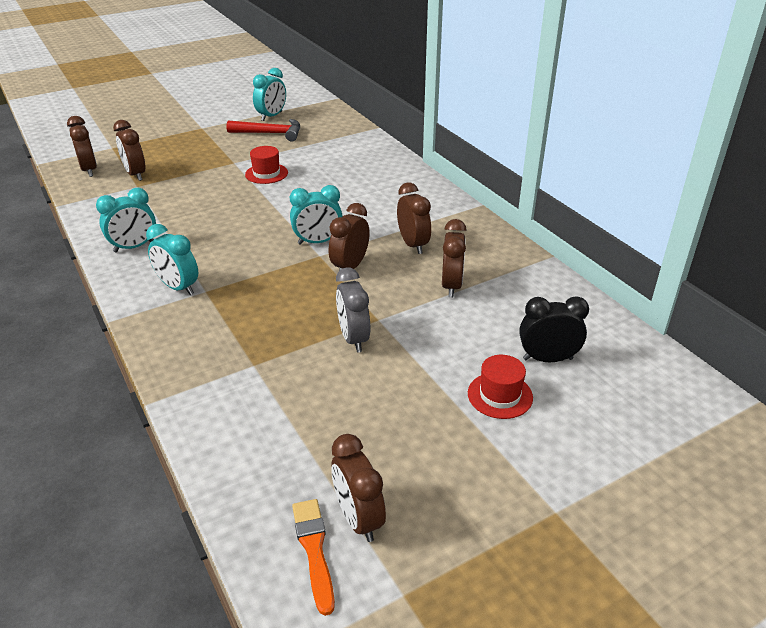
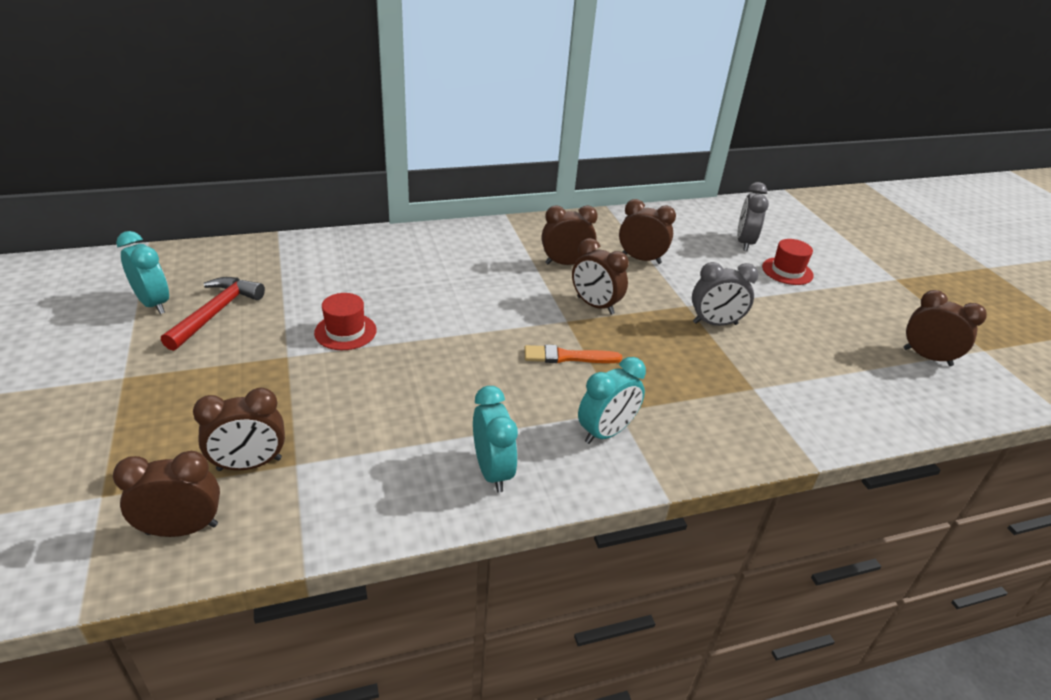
camera: 80 degrees left, 0 degrees up
(314, 550) = (963, 382): orange brush -> orange brush (567, 357)
(318, 242) = (538, 317): turquoise clock -> none
(358, 518) = (927, 357): brown clock -> brown clock turned 135 degrees counterclockwise
(547, 359) = (744, 243): black clock -> grey clock

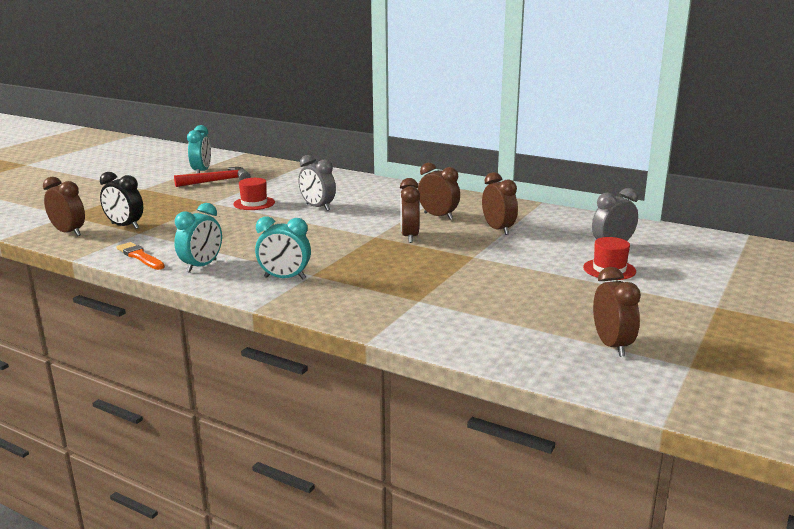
camera: 50 degrees right, 15 degrees down
(249, 464) = (125, 226): brown clock -> black clock
(567, 357) = (338, 248): orange brush -> orange brush (140, 256)
(715, 323) = (471, 269): grey clock -> grey clock (317, 207)

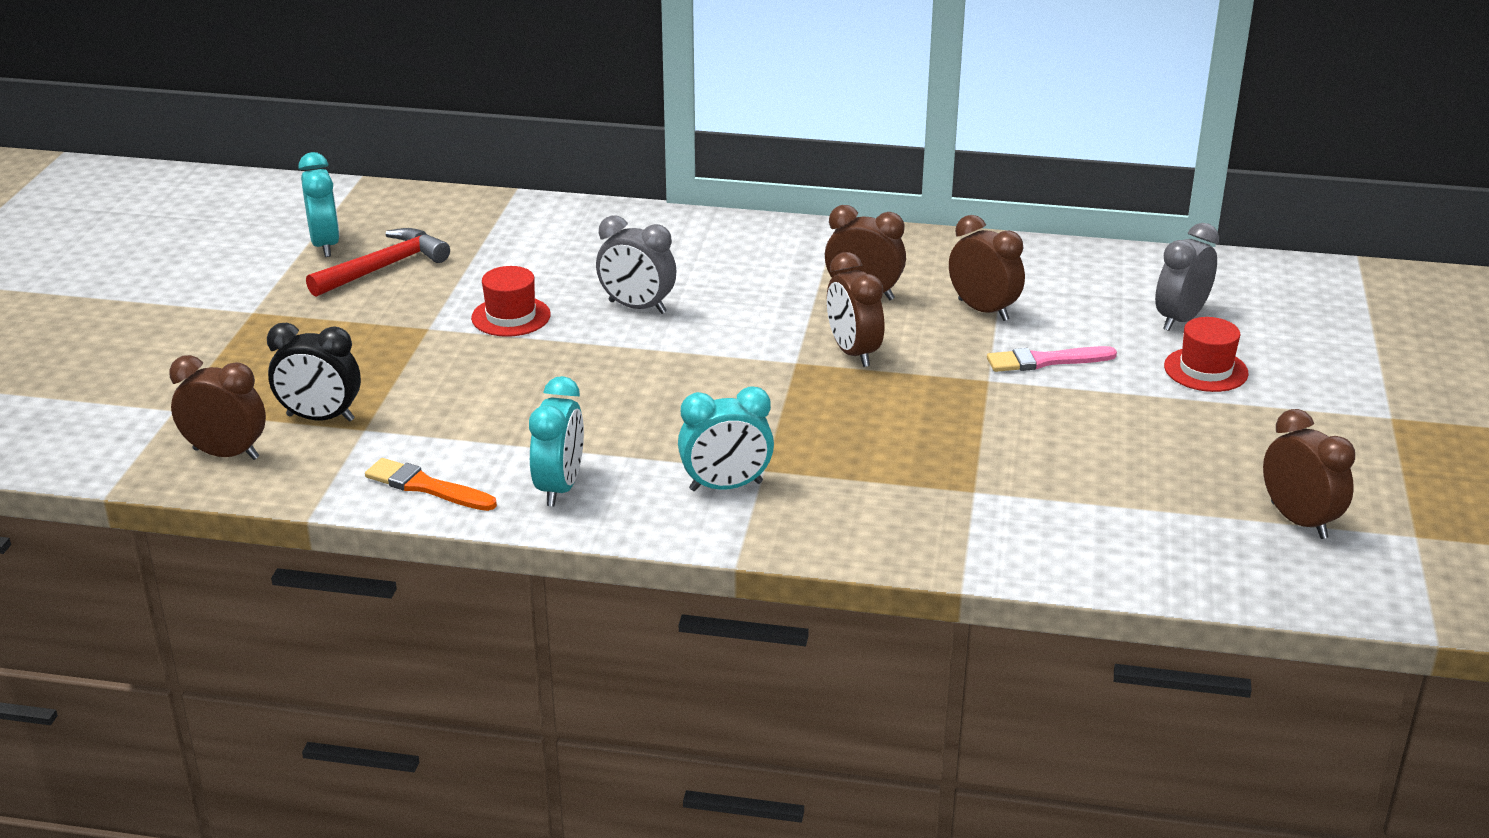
camera: 20 degrees left, 10 degrees up
(514, 253) = (1046, 361): none -> pink brush

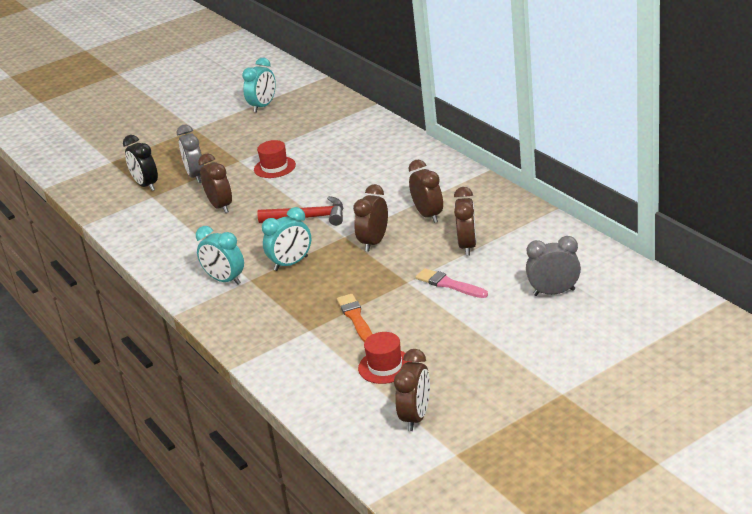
camera: 50 degrees right, 0 degrees up
(226, 454) = (98, 187): brown clock -> brown clock (220, 206)
(383, 268) = (266, 125): red hammer -> red hammer (308, 218)
(426, 487) = (133, 230): orange brush -> orange brush (355, 317)
(560, 487) = (172, 252): turquoise clock -> turquoise clock (291, 263)
(637, 307) = (327, 182): grey clock -> grey clock (196, 176)
(1205, 370) = (516, 324): red hat -> red hat (385, 366)

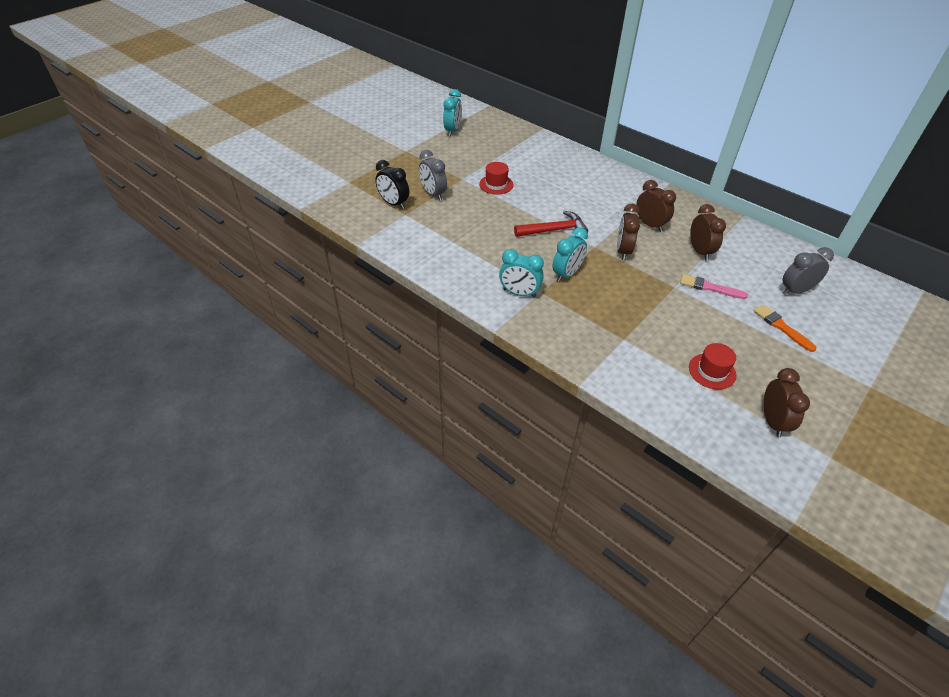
camera: 20 degrees left, 15 degrees up
(220, 206) = (472, 222): brown clock -> none
(355, 317) = (655, 324): orange brush -> orange brush (781, 327)

